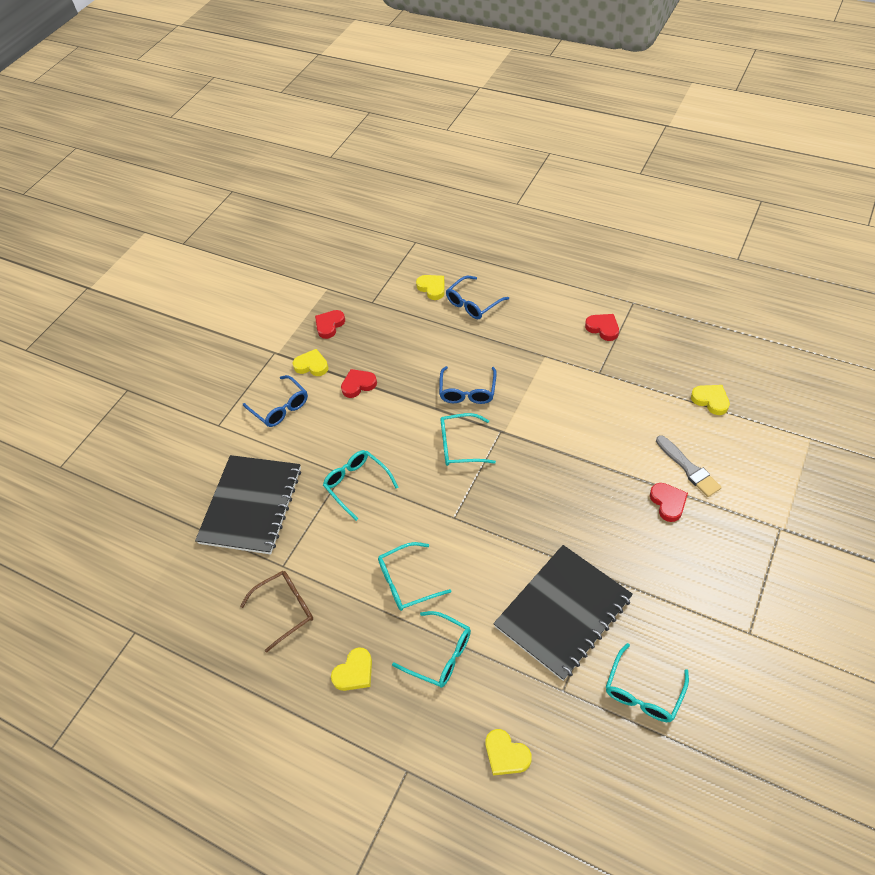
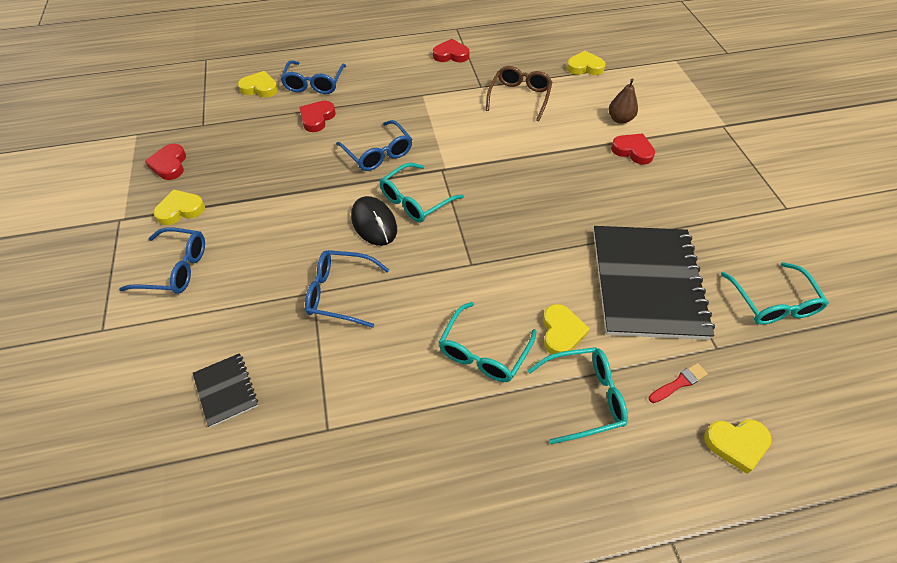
camera: 45 degrees left, 0 degrees up
(251, 505) = (226, 390): black notebook -> black notebook, size x0.44
(285, 609) = (375, 475): brown glasses -> brown glasses (519, 97)
(354, 672) = (518, 483): yellow heart -> yellow heart (561, 332)
(357, 484) = (340, 293): turquoise glasses -> blue glasses
(358, 385) = (254, 202): red heart -> red heart (317, 118)
(418, 447) = (374, 223): none -> black mouse
(510, 692) = (679, 383): none -> red brush
(688, 468) = (620, 119): grey brush -> brown pear

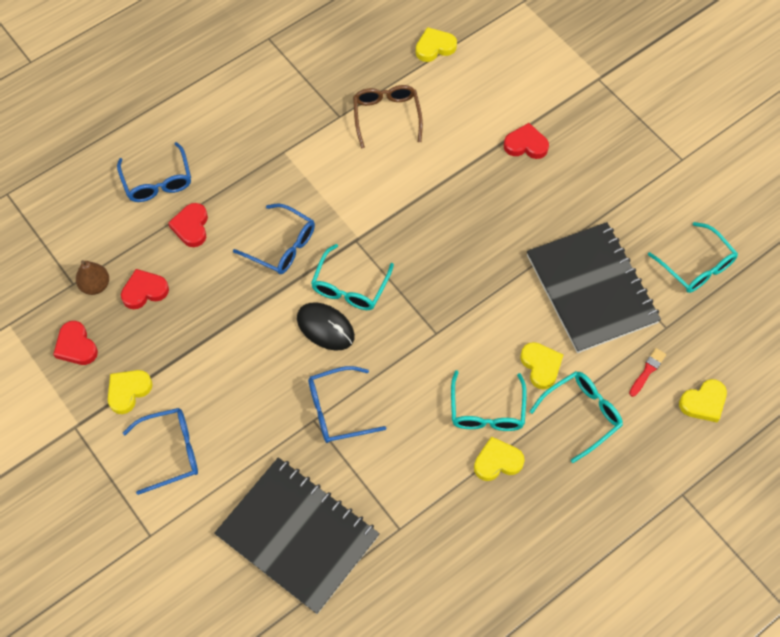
camera: 25 degrees left, 10 degrees up
(226, 390) = (297, 535): black notebook -> black notebook, size x2.29
(260, 88) = (100, 210): yellow heart -> yellow heart (497, 461)
(451, 55) = (284, 82): red heart -> red heart (144, 291)
(620, 119) = (498, 108): brown pear -> brown pear (95, 285)

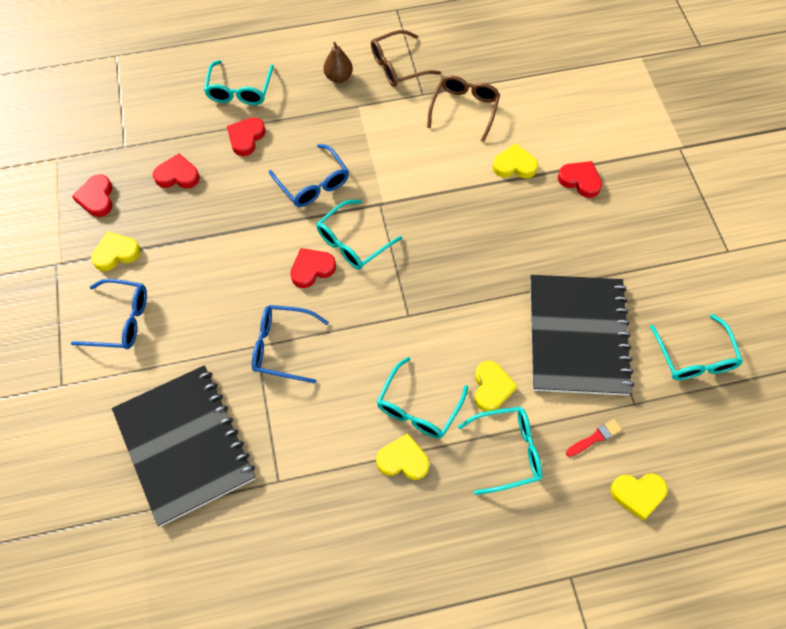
camera: 25 degrees right, 0 degrees up
(95, 285) = (141, 155): brown pear -> brown pear (338, 77)
(157, 181) = (240, 90): blue glasses -> turquoise glasses
(301, 97) = (398, 66): none -> brown glasses
(325, 328) = (312, 269): black mouse -> red heart
(434, 47) = (538, 67): yellow heart -> yellow heart (514, 165)

